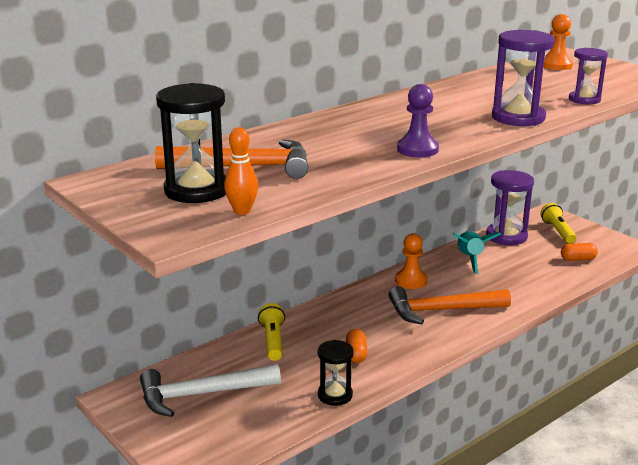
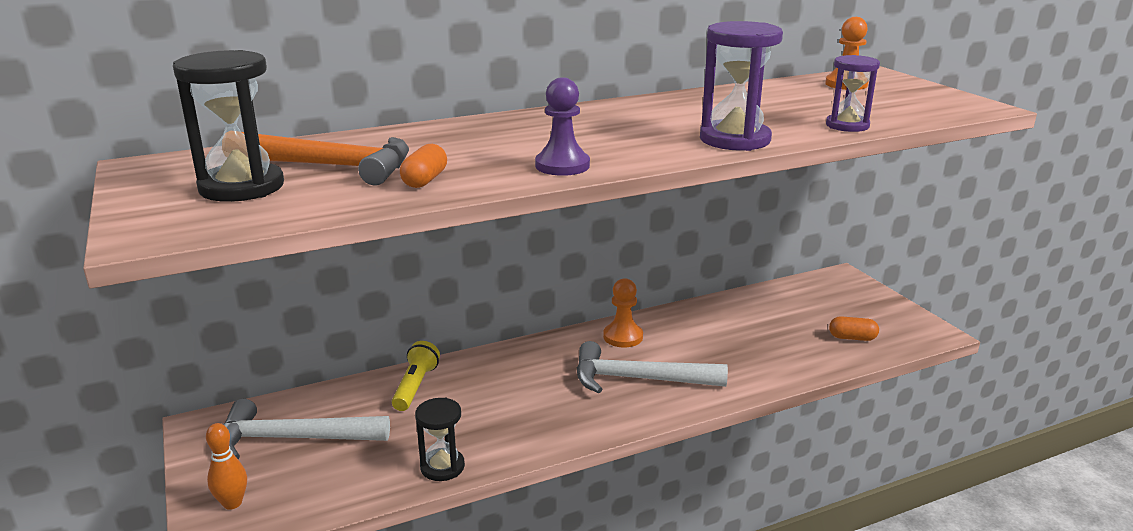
camera: 15 degrees right, 0 degrees up
(242, 211) = (261, 217): orange bowling pin -> orange bowling pin (232, 503)
(356, 354) = (500, 418): orange capsule -> orange capsule (425, 180)
(442, 310) = (638, 379): orange hammer -> white hammer
(470, 259) = (711, 320): turquoise rocket -> none
(506, 236) = (773, 297): purple hourglass -> none
(558, 232) = (843, 300): yellow flashlight -> none

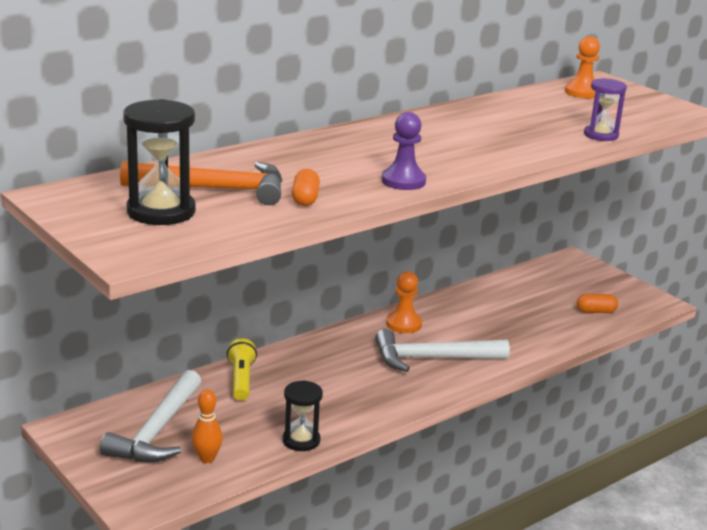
camera: 15 degrees left, 0 degrees up
(232, 503) = (137, 484): orange bowling pin -> orange bowling pin (207, 458)
(293, 438) = (157, 431): white hammer -> white hammer turned 60 degrees counterclockwise
(734, 140) = (521, 152): purple hourglass -> none

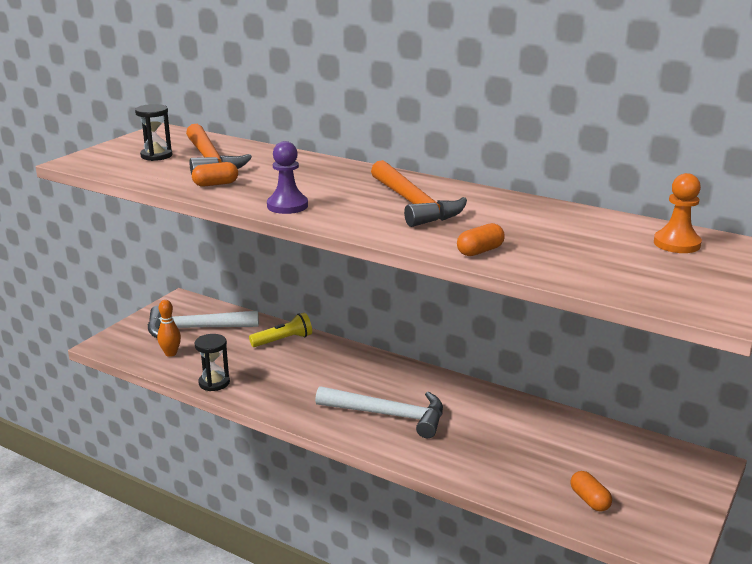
camera: 70 degrees right, 0 degrees up
(161, 212) = (156, 156): black hourglass -> black hourglass, size x0.63
(403, 324) = (438, 389): orange pawn -> none
(432, 358) = (388, 415): white hammer -> white hammer turned 135 degrees clockwise
(440, 139) = (413, 204): none -> orange hammer
(563, 142) = (480, 251): none -> orange capsule
(601, 135) = (533, 266): purple hourglass -> none

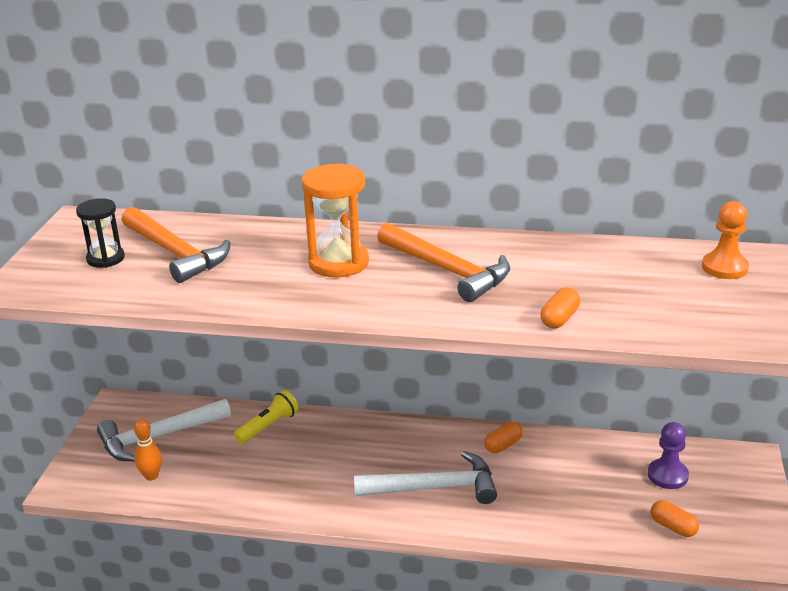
camera: 20 degrees left, 5 degrees up
(214, 383) = (226, 500): black hourglass -> none
(216, 184) = (213, 287): orange capsule -> orange capsule (503, 445)
(287, 206) = (319, 301): purple pawn -> purple pawn (667, 475)
(328, 185) = (338, 263): none -> orange hourglass

